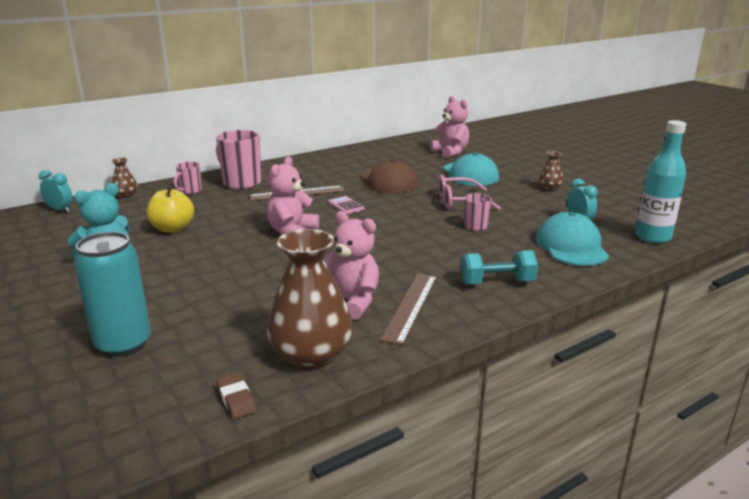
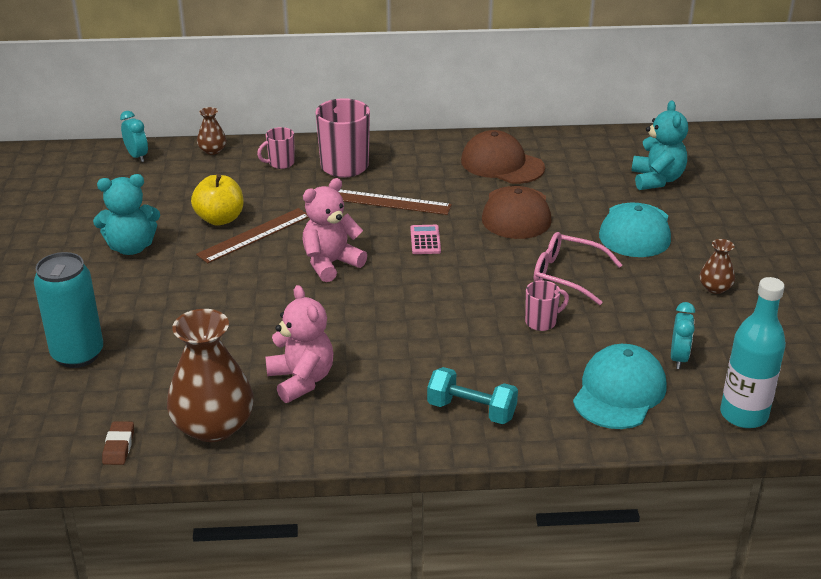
camera: 30 degrees right, 10 degrees up
(350, 163) = (502, 164): none -> brown cap
(410, 306) = (351, 407): brown ruler -> brown ruler (254, 235)
(450, 152) = (657, 180): pink teddy bear -> turquoise teddy bear

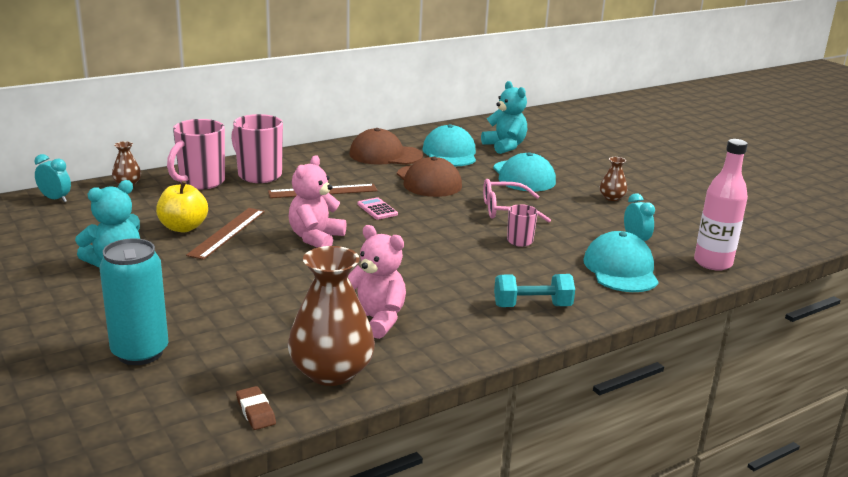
camera: 30 degrees left, 10 degrees down
(280, 163) = (201, 182): pink mug -> pink mug, size x1.88
(579, 177) = (450, 153): none -> turquoise cap
(743, 415) = (712, 263): turquoise bottle -> pink bottle

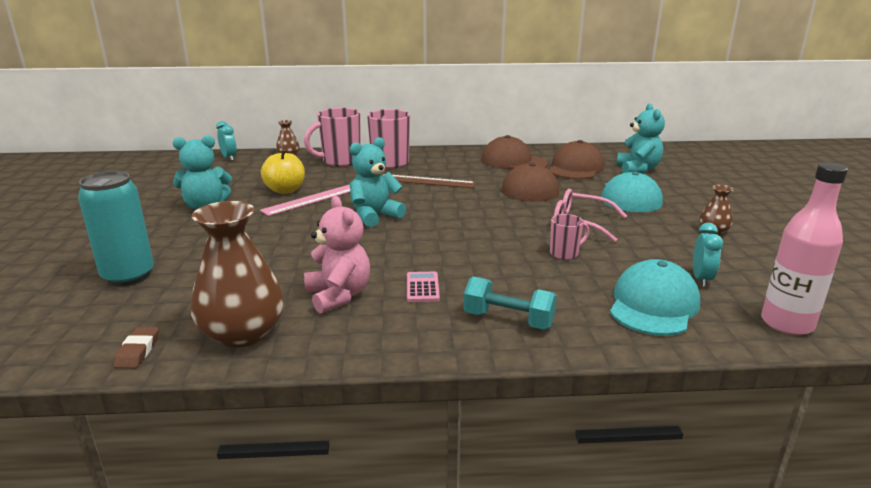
camera: 30 degrees right, 0 degrees up
(227, 232) = (312, 199): brown ruler -> pink ruler
(316, 238) = (374, 216): pink teddy bear -> turquoise teddy bear
(377, 209) = (455, 202): pink calculator -> pink calculator (422, 287)
(450, 153) = (575, 168): turquoise cap -> brown cap

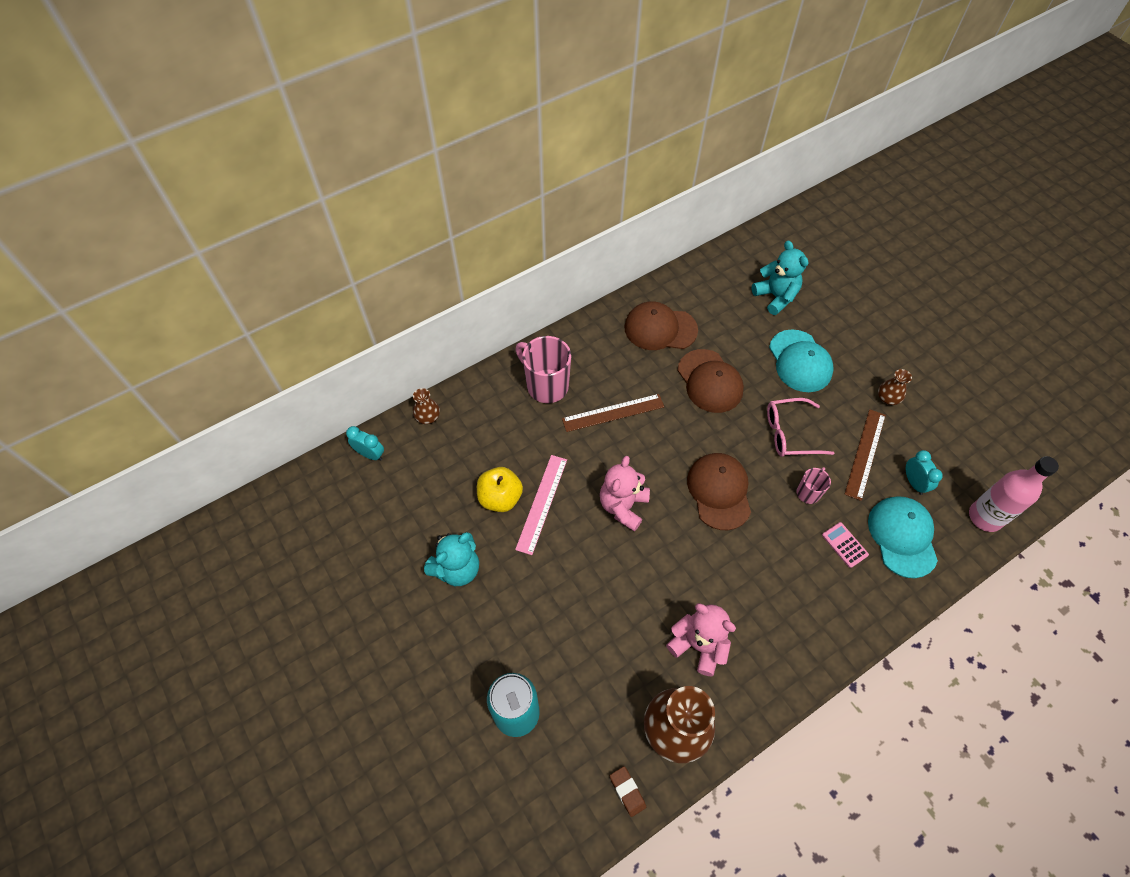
camera: 30 degrees left, 35 degrees up
(340, 161) = (495, 406): pink mug -> none
(374, 216) = (623, 506): turquoise teddy bear -> pink teddy bear
(422, 287) = (746, 600): pink calculator -> pink calculator (844, 545)
(508, 320) = (829, 609): turquoise dumbbell -> none
(575, 168) = (723, 318): brown cap -> brown cap (719, 491)
(655, 250) = (865, 453): none -> brown ruler

